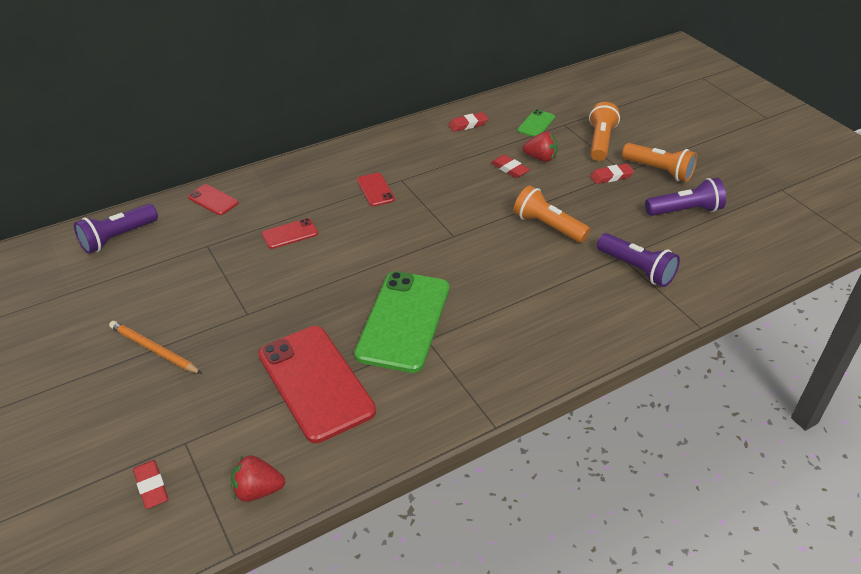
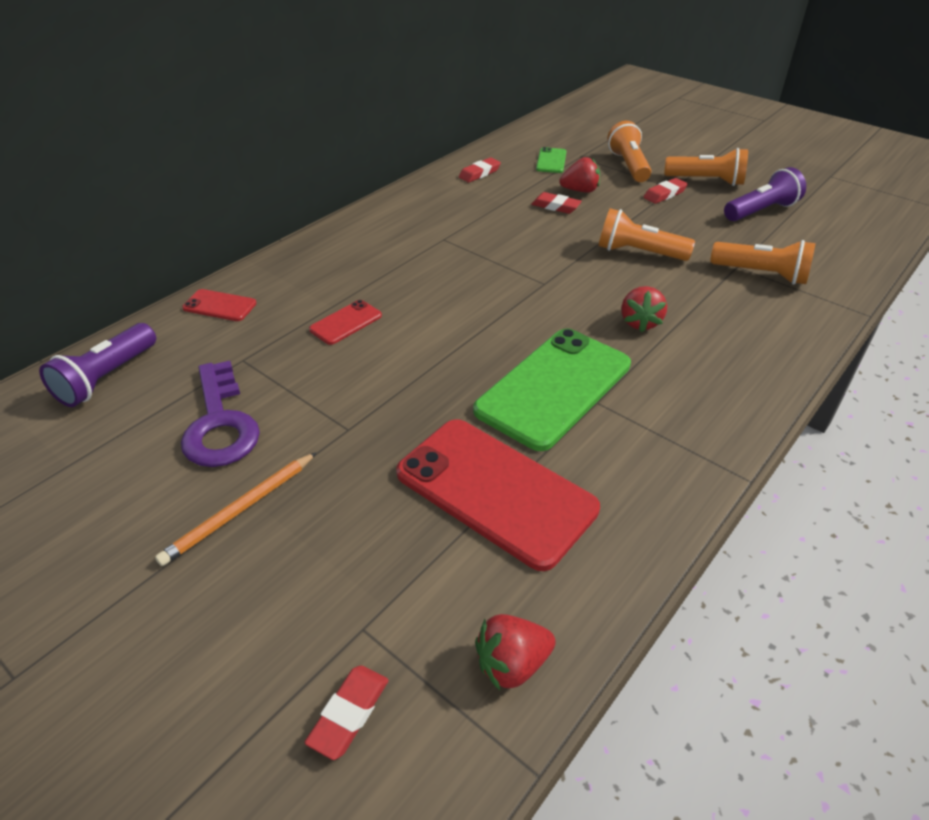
camera: 20 degrees left, 0 degrees up
(151, 486) = (349, 714): red eraser -> red eraser turned 75 degrees clockwise
(154, 349) = (240, 510): orange pencil -> orange pencil turned 60 degrees counterclockwise
(170, 288) = (220, 424): none -> purple key
(375, 190) = (420, 255): red phone -> none
(404, 321) = (554, 387): green phone -> green phone turned 45 degrees clockwise
(504, 286) = (640, 322): none -> red strawberry
(636, 269) = (761, 274): purple flashlight -> orange flashlight

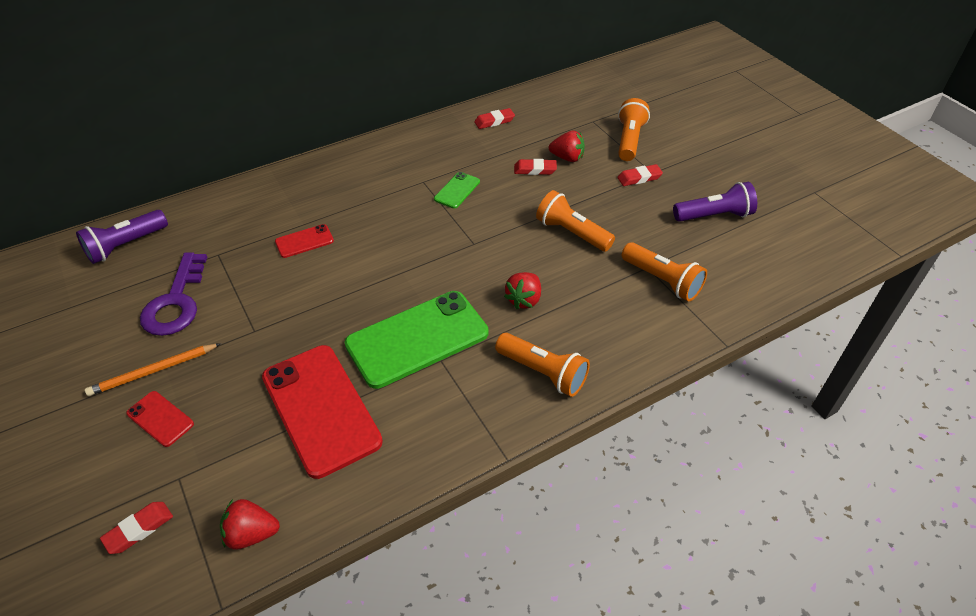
camera: 20 degrees right, 5 degrees up
(220, 306) = (227, 204): red phone -> red phone (160, 419)
(551, 161) = (564, 120): green phone -> green phone (457, 190)
(556, 206) = (535, 170): red eraser -> red eraser turned 45 degrees counterclockwise
(706, 181) = (688, 172): orange flashlight -> orange flashlight (542, 372)

